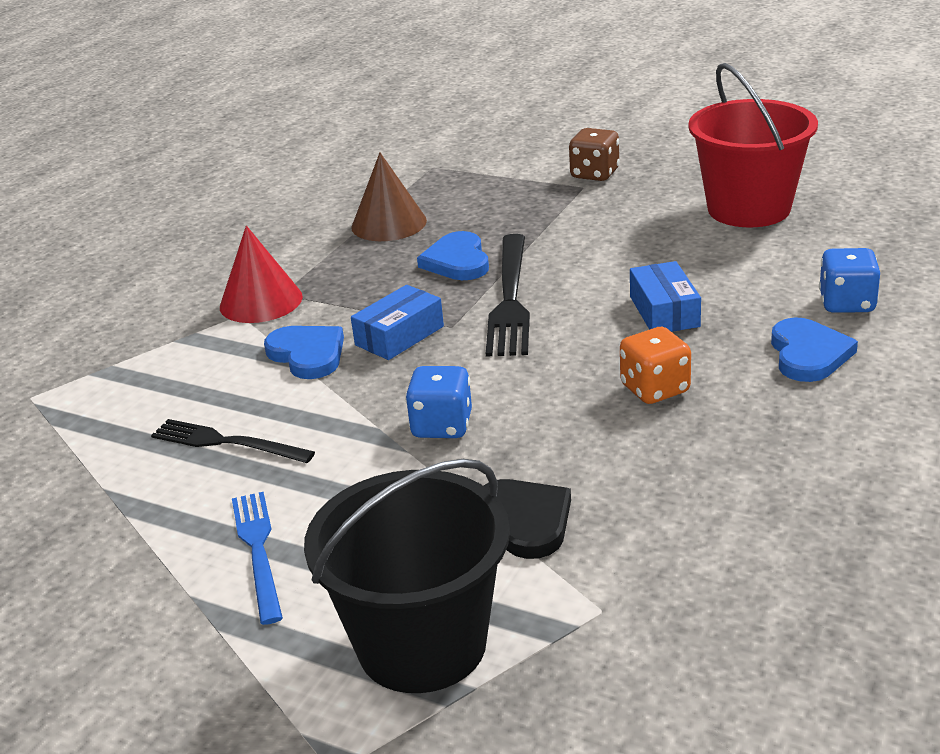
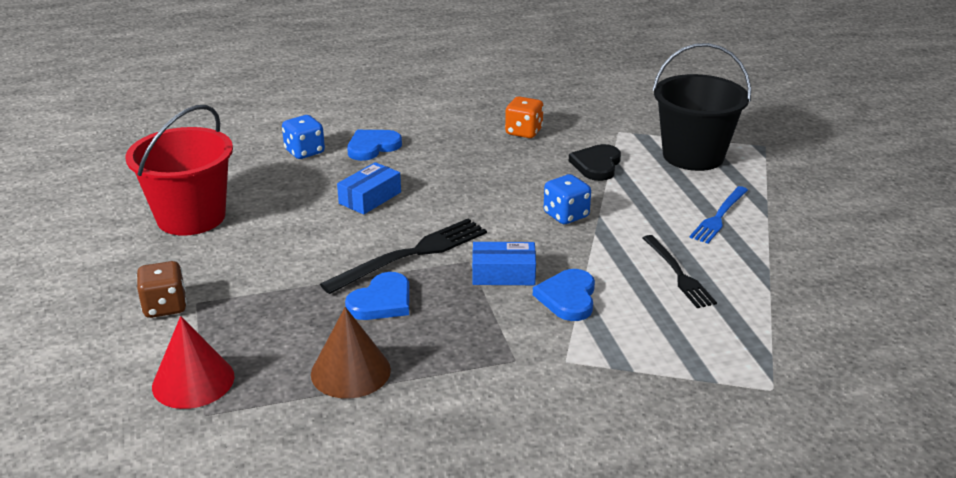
camera: 135 degrees left, 0 degrees up
(261, 301) = (537, 362): red cone -> red cone (193, 381)
(655, 389) = (454, 173): orange dice -> orange dice (524, 132)

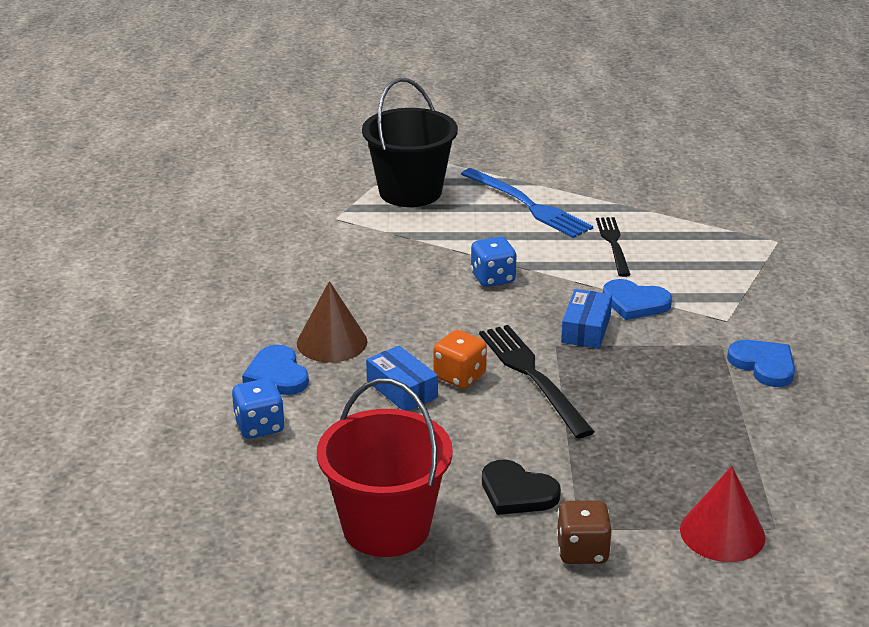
camera: 75 degrees left, 0 degrees up
(350, 371) = (723, 434): brown cone -> brown cone (332, 342)
(382, 301) = (612, 404): blue heart -> blue heart (763, 365)
(524, 132) = (302, 271): orange dice -> orange dice (459, 376)
(596, 165) = (401, 244): black heart -> black heart (517, 492)
(678, 274) = (613, 244): black fork -> black fork turned 90 degrees counterclockwise
(719, 216) = (528, 205): blue fork -> blue fork, size x1.51

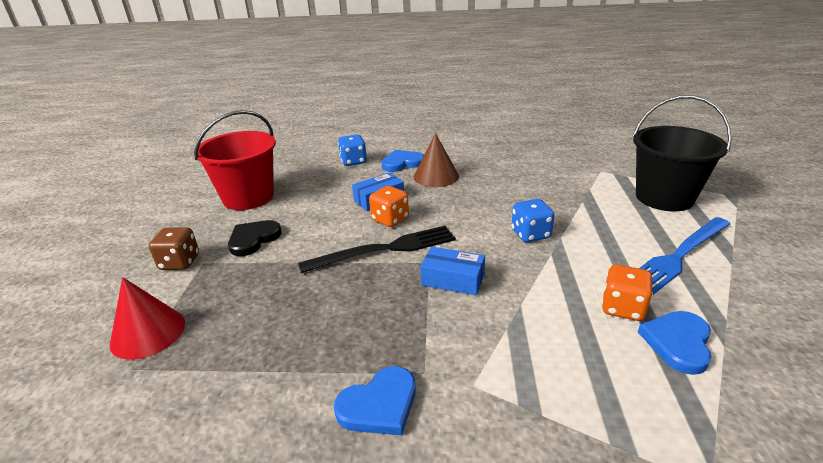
camera: 95 degrees right, 0 degrees up
(613, 244) = (622, 308): black fork -> orange dice
(635, 303) = (502, 314): blue heart -> blue heart (678, 343)

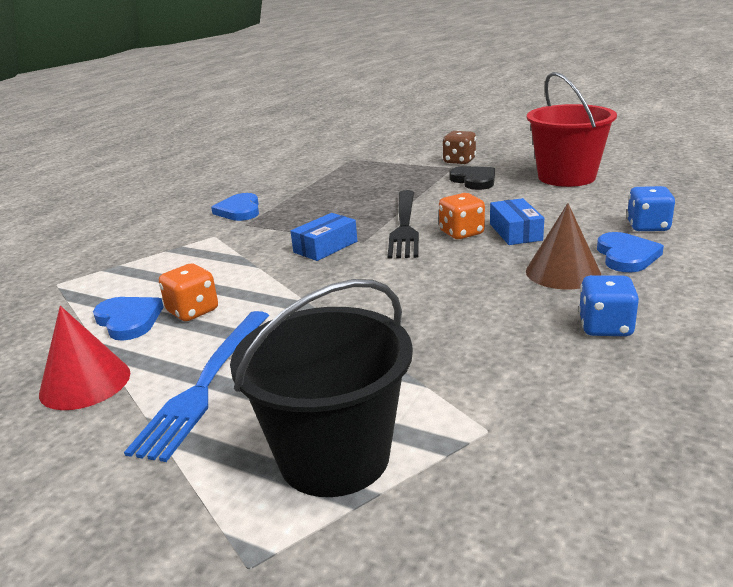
camera: 115 degrees right, 5 degrees down
(148, 333) = (380, 159): red cone -> red cone (85, 383)
(530, 234) = (355, 300): blue dice -> blue dice (605, 327)
(679, 256) = (205, 384): blue fork -> blue fork turned 150 degrees counterclockwise

